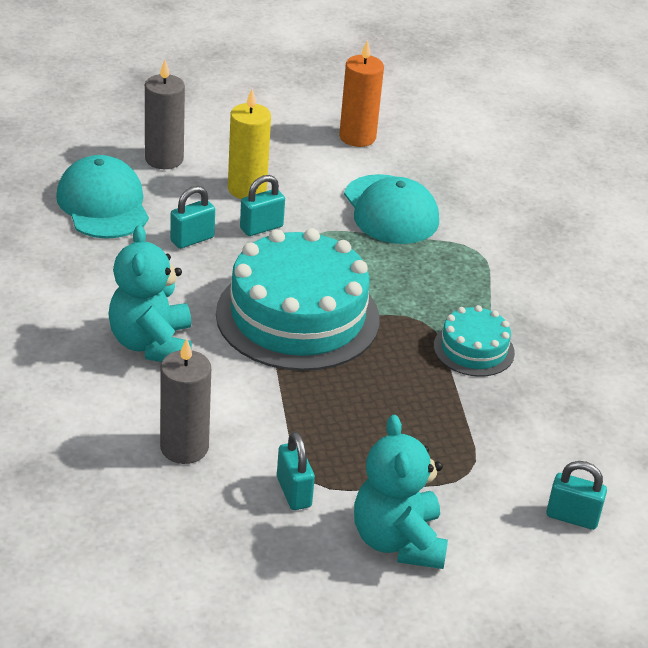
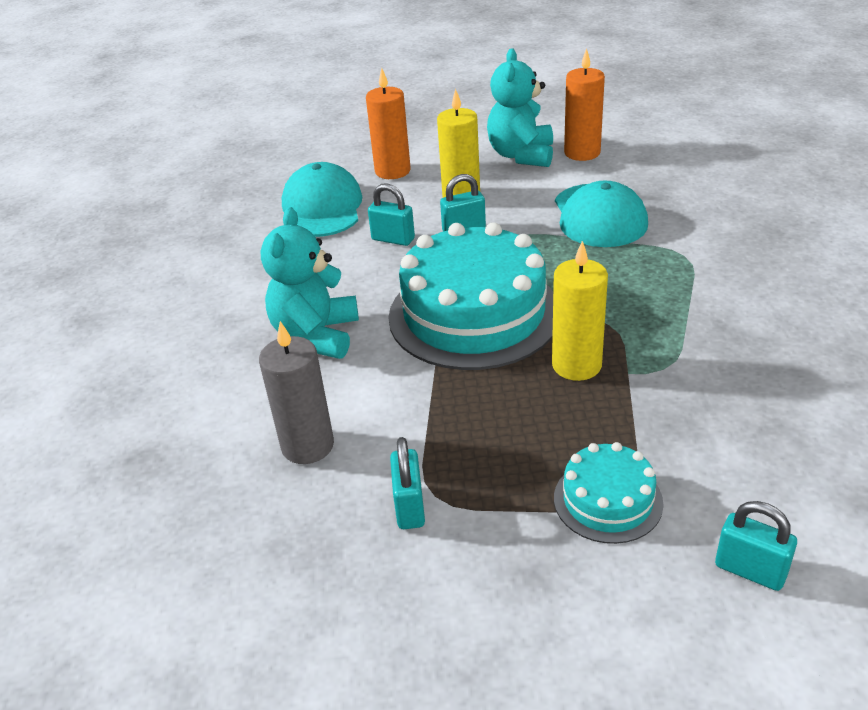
camera: 20 degrees right, 0 degrees up
(164, 159) = (392, 171): grey candle -> orange candle
(192, 239) = (393, 239): turquoise padlock -> turquoise padlock turned 45 degrees clockwise
(398, 541) = (516, 581): turquoise teddy bear -> turquoise teddy bear (521, 155)
(404, 361) = (576, 365): none -> yellow candle
(474, 349) = (660, 356): turquoise cake -> turquoise cake (608, 500)

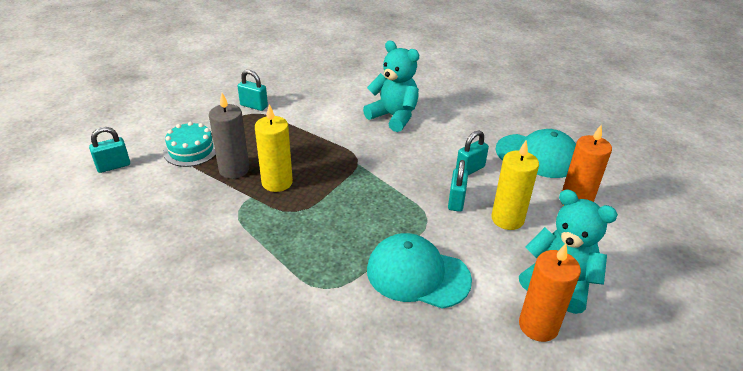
camera: 115 degrees right, 0 degrees up
(307, 446) = (317, 95): grey candle -> grey candle (234, 170)
(474, 314) = (359, 168): turquoise cake -> none

